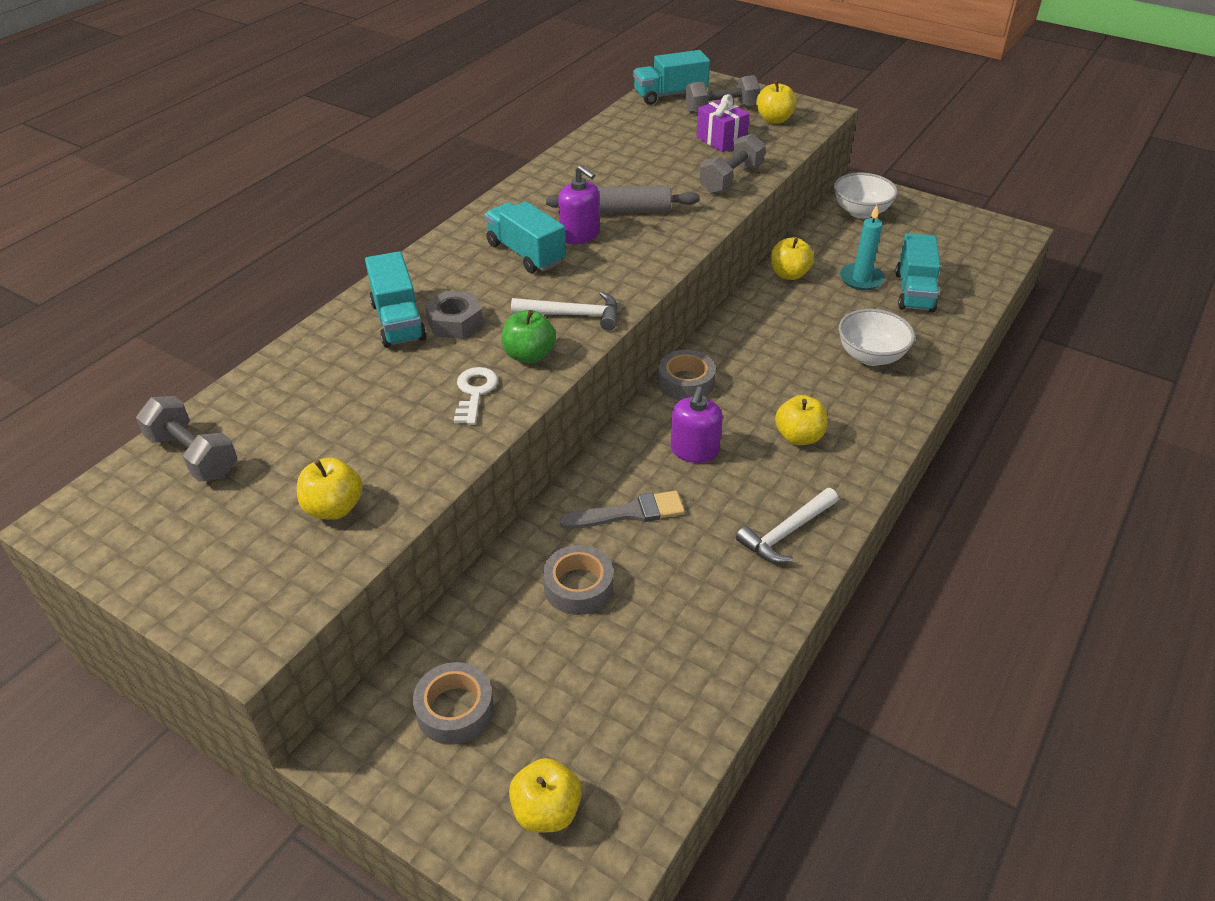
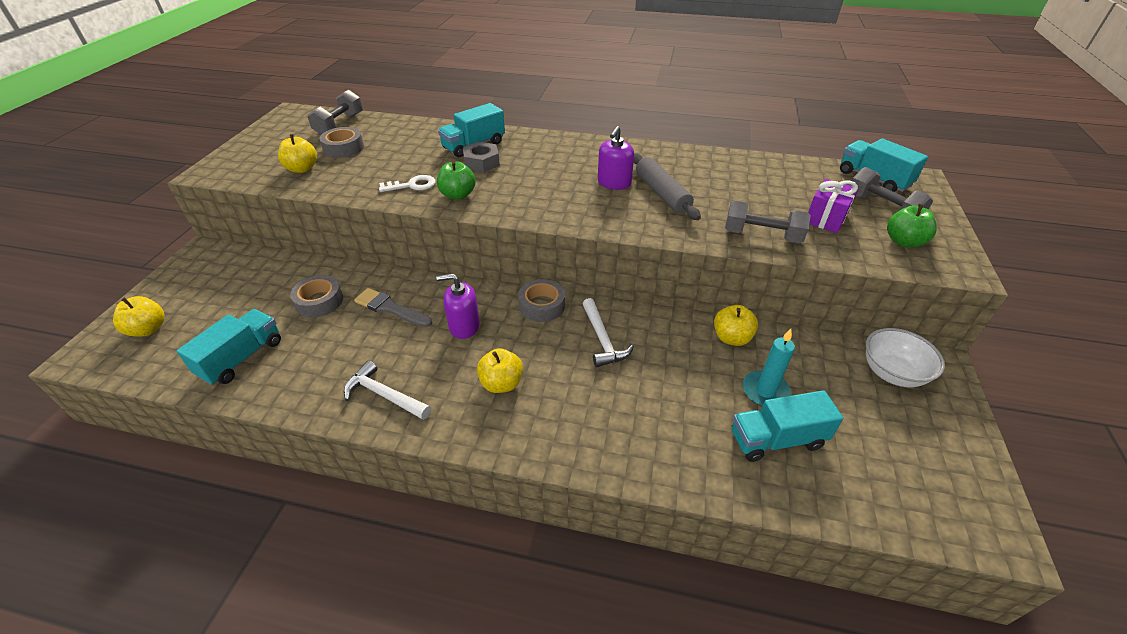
camera: 70 degrees right, 0 degrees up
(455, 709) = (224, 278): grey tape -> grey tape (343, 148)
(525, 253) = (574, 168): turquoise truck -> turquoise truck (242, 358)
(573, 315) = (511, 201): white hammer -> white hammer (602, 339)
(629, 513) = (390, 308): grey brush -> grey brush turned 150 degrees clockwise
(774, 120) = (903, 242): yellow apple -> green apple
(870, 356) = (640, 417): white bowl -> none

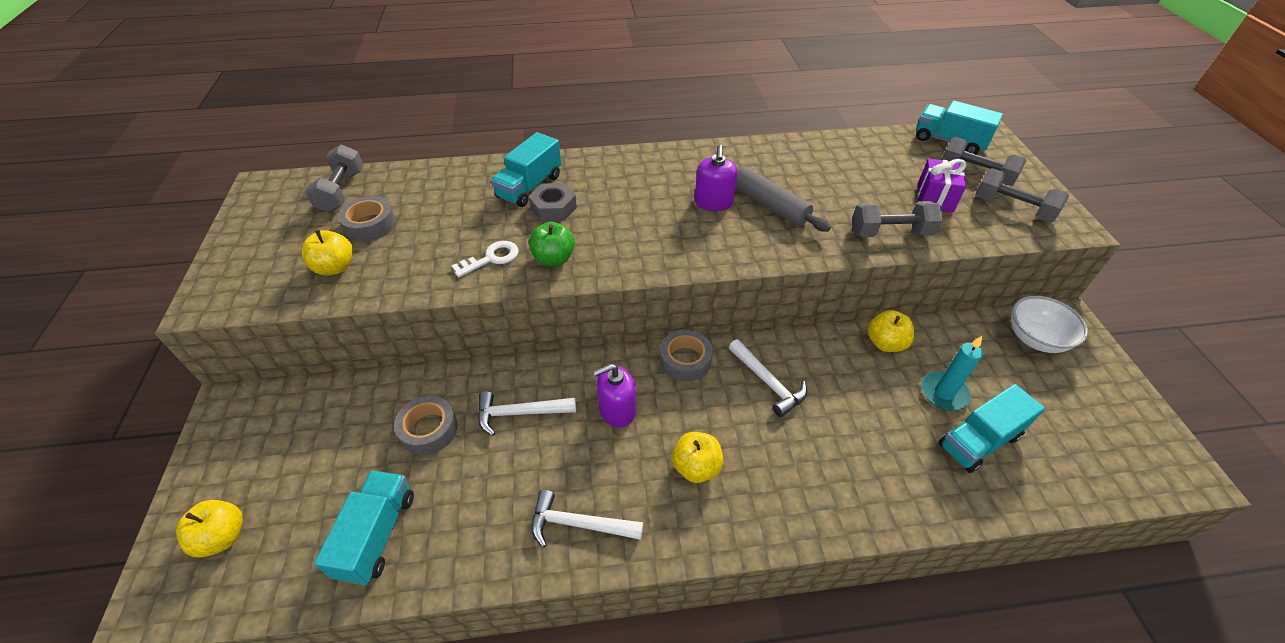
camera: 20 degrees left, 5 degrees up
(390, 308) = (520, 413): grey brush -> white hammer
(903, 242) = (1012, 208): green apple -> grey dumbbell

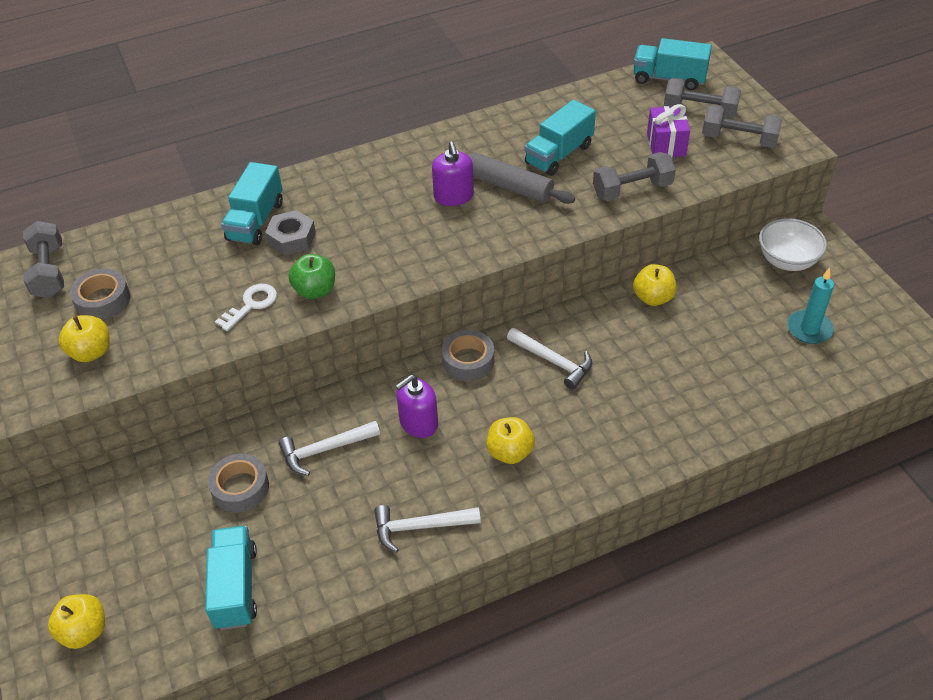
camera: 15 degrees left, 0 degrees up
(944, 393) = (714, 330): turquoise candle -> turquoise candle (809, 329)
(979, 441) = (752, 364): turquoise truck -> turquoise truck (559, 154)

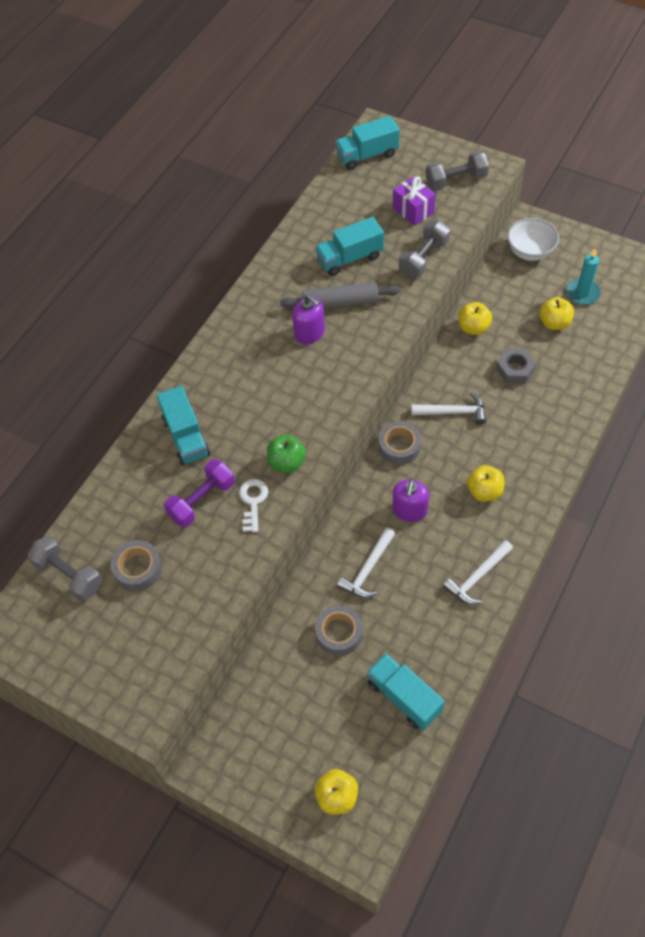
camera: 35 degrees left, 10 degrees up
(91, 352) = (174, 611): yellow apple -> yellow apple (554, 323)
(211, 278) = (202, 501): none -> purple dumbbell
(291, 239) = (228, 434): grey nut -> grey nut (515, 370)
(559, 154) = (350, 258): turquoise truck -> turquoise truck turned 60 degrees clockwise
(699, 111) = (411, 171): grey dumbbell -> none

